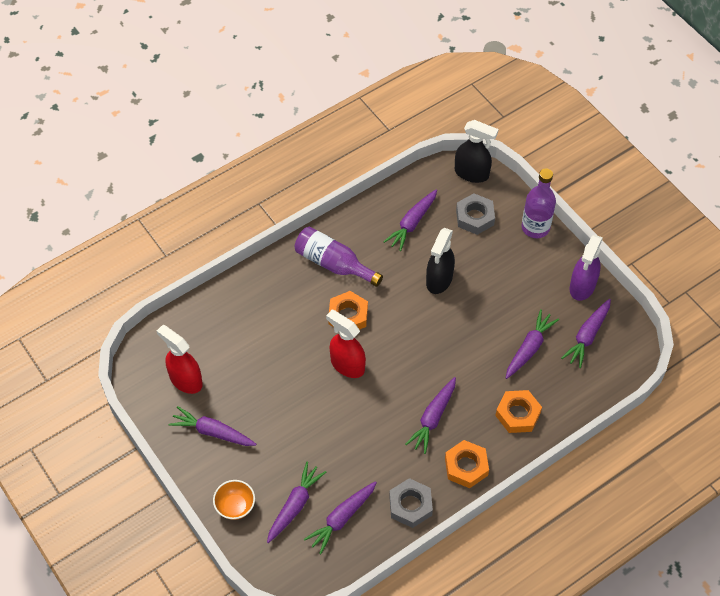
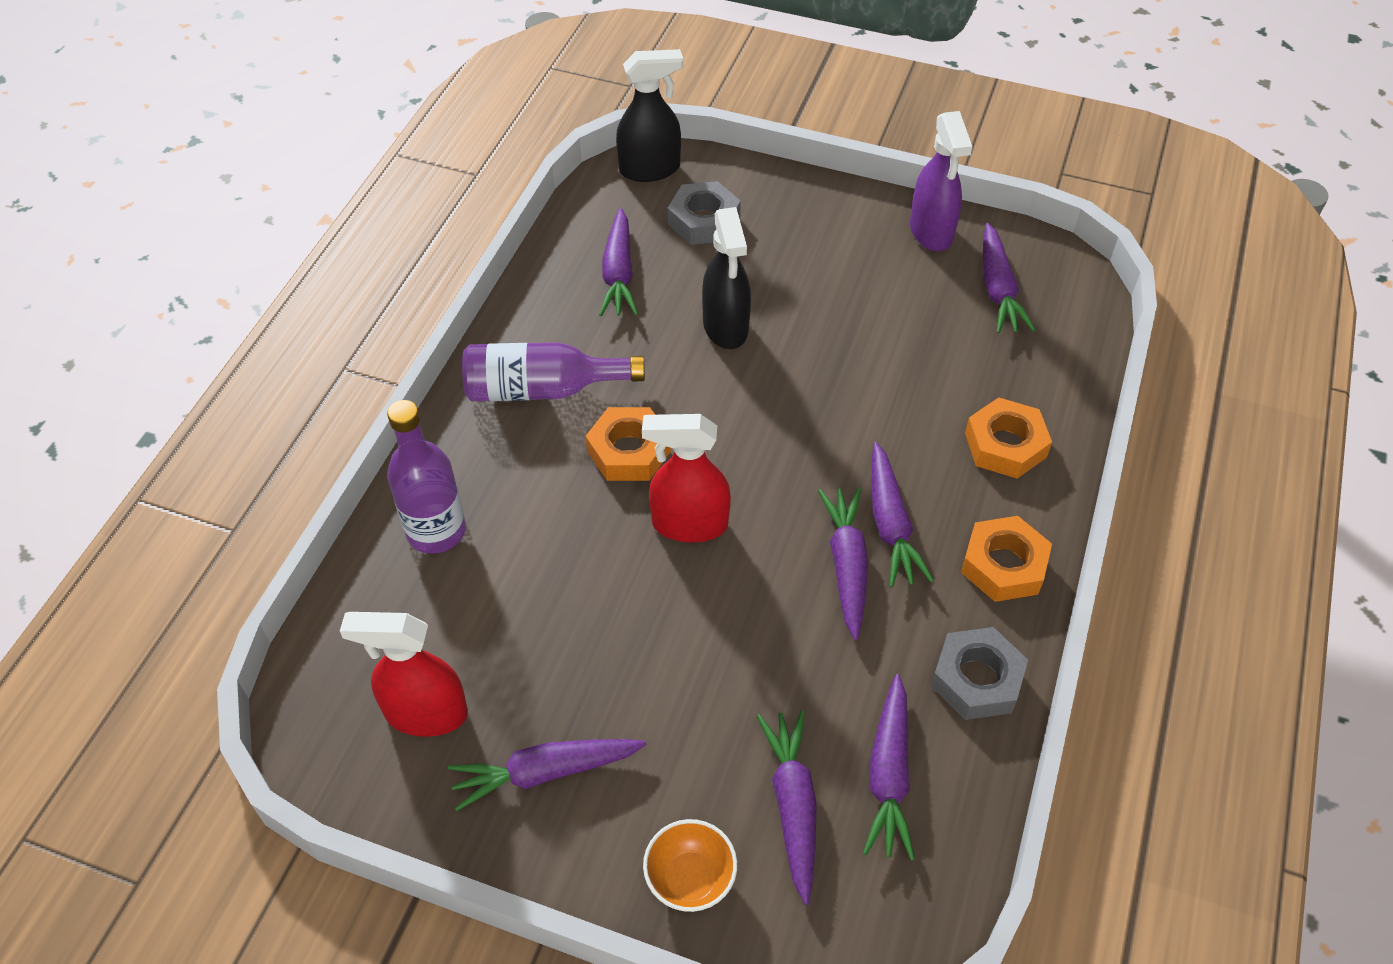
camera: 35 degrees left, 5 degrees down
(529, 348) = (936, 347): purple carrot -> purple carrot (846, 566)
(535, 227) = (800, 192): purple bottle -> purple bottle (436, 531)

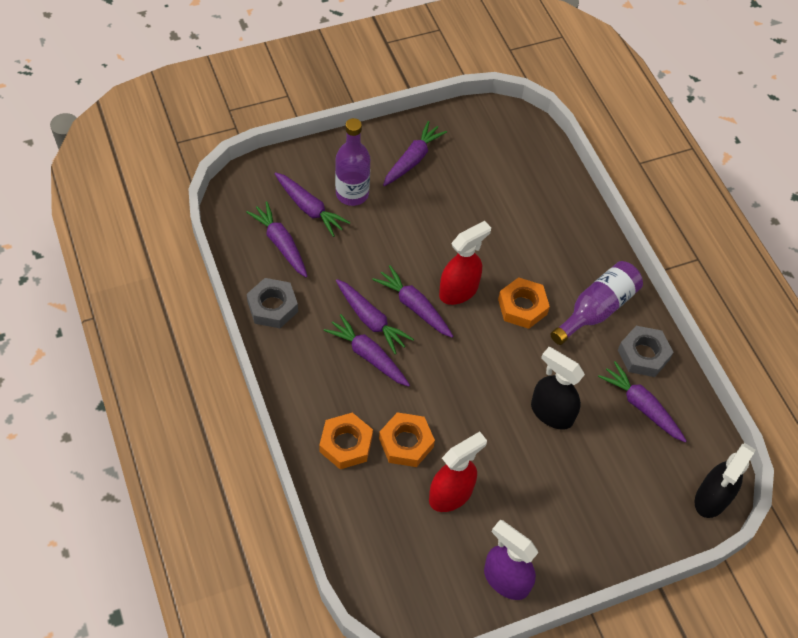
camera: 135 degrees right, 5 degrees up
(425, 713) = (479, 149): red spray bottle -> red spray bottle (451, 494)
(436, 531) = (559, 213): purple bottle -> purple bottle (352, 194)
(690, 879) = (325, 161): orange bowl -> none
(704, 221) = (639, 481): grey nut -> grey nut (643, 355)
(998, 289) = (430, 560): purple carrot -> purple carrot (414, 306)
(1003, 565) = (298, 371): orange nut -> orange nut (406, 443)

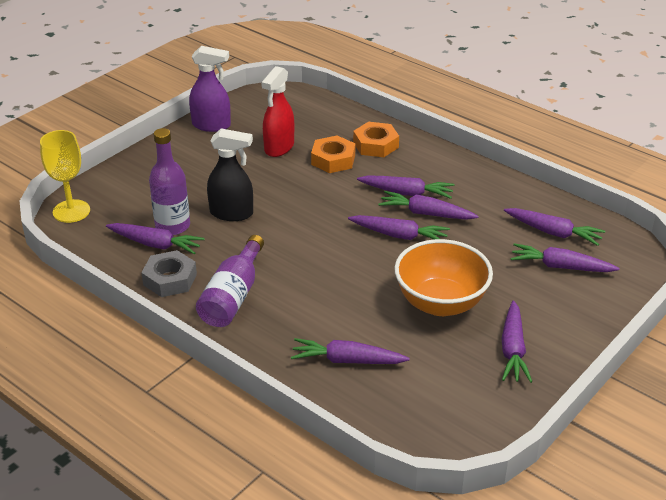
camera: 155 degrees right, 20 degrees down
(272, 307) = (510, 192): grey nut -> none
(352, 194) = (537, 294): purple bottle -> purple bottle (172, 226)
(433, 222) = (440, 303): none -> orange bowl
(459, 291) = (370, 260): red spray bottle -> none
(522, 307) = (304, 271): orange nut -> none
(539, 207) = (347, 360): none -> purple carrot
(711, 499) = (71, 211): black spray bottle -> yellow goblet

